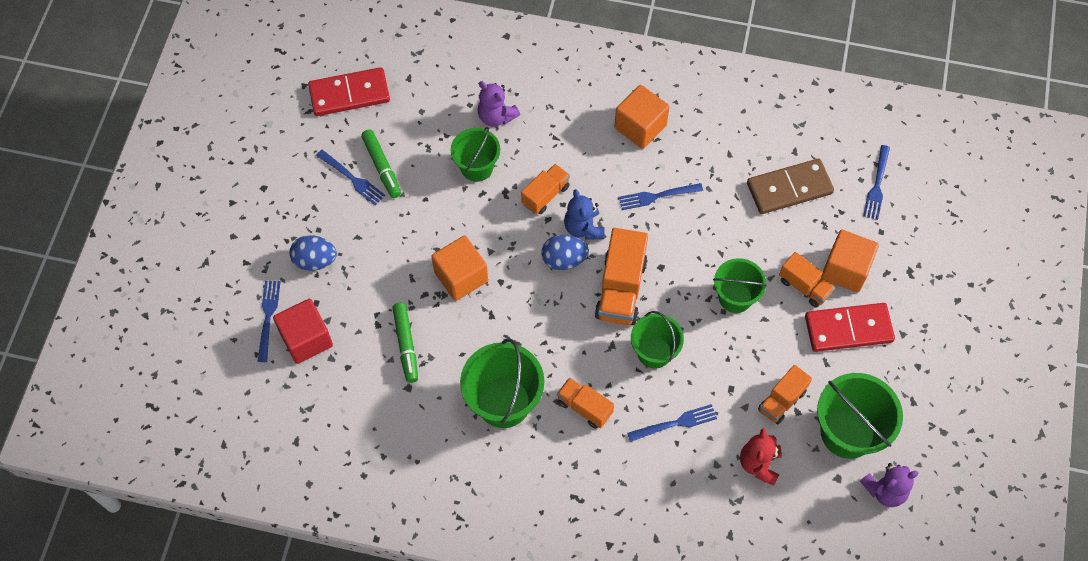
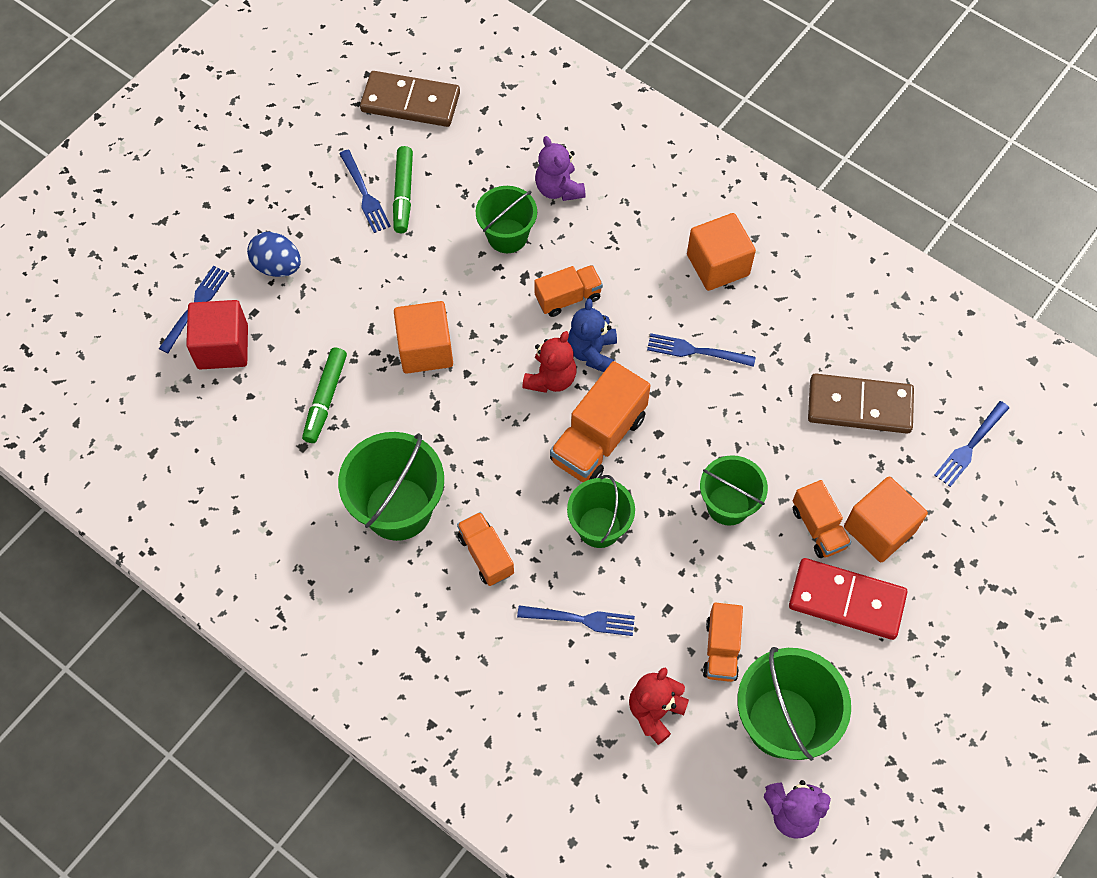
camera: 25 degrees right, 0 degrees up
(349, 94) = (410, 102): red domino -> brown domino
(564, 260) = (551, 378): blue egg -> red teddy bear
(782, 400) = (721, 649): orange truck -> orange truck turned 60 degrees counterclockwise

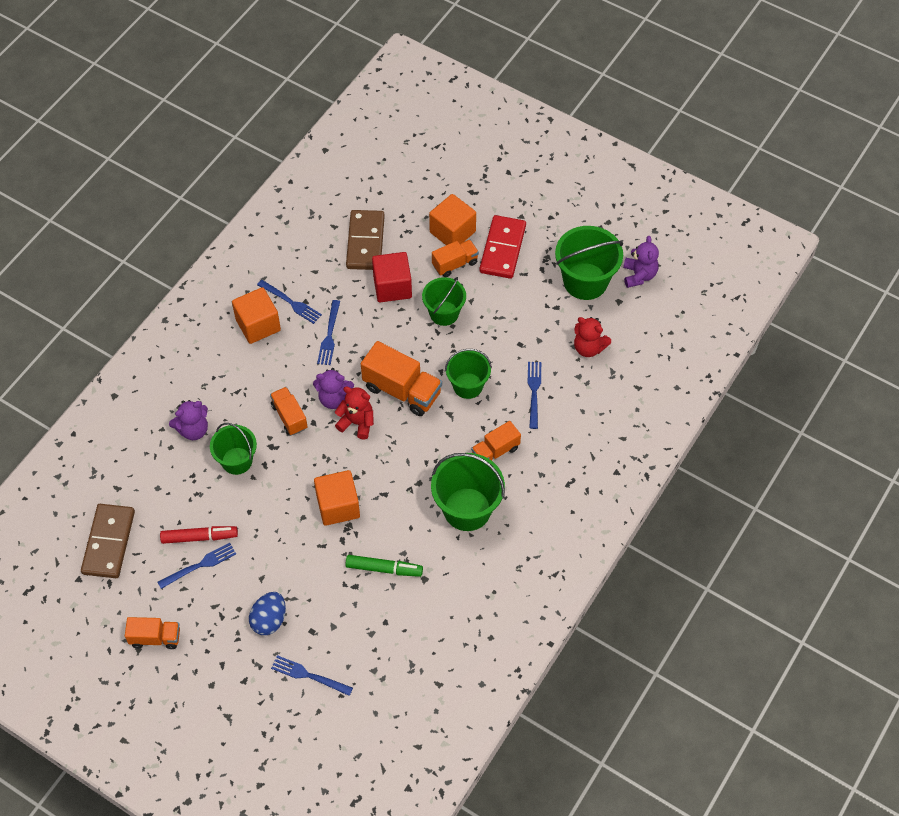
camera: 95 degrees left, 5 degrees down
(223, 347) = (344, 649): red cube -> red cube (392, 287)
(403, 194) = (199, 537): green marker -> red marker
(592, 352) = (334, 398): blue teddy bear -> purple teddy bear
(721, 649) = (543, 314): orange truck -> orange truck (155, 638)
(970, 446) = (390, 184): blue fork -> blue fork (291, 302)

